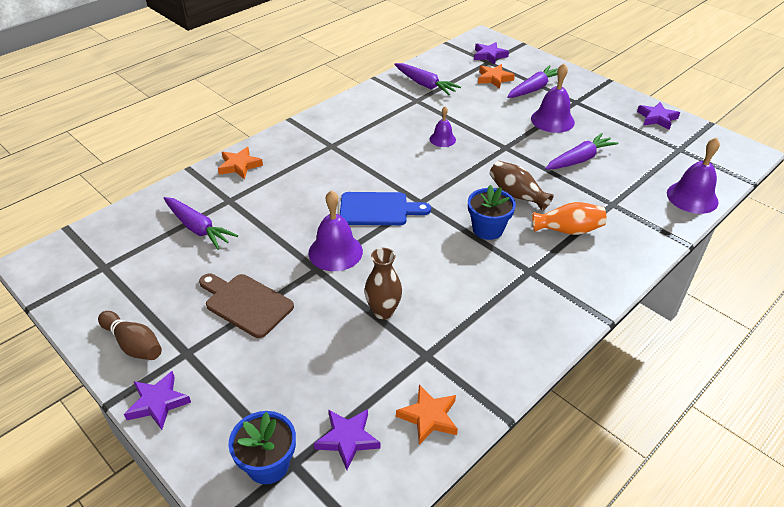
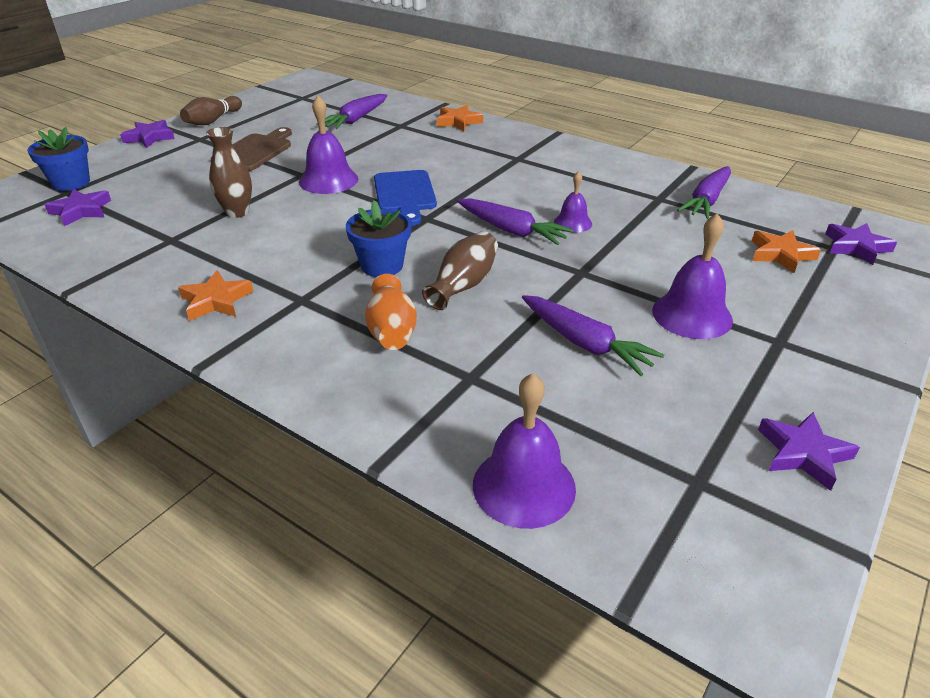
camera: 80 degrees right, 5 degrees down
(429, 417) = (89, 246): orange star -> orange star (216, 301)
(534, 89) = (784, 294): purple carrot -> purple carrot (511, 230)

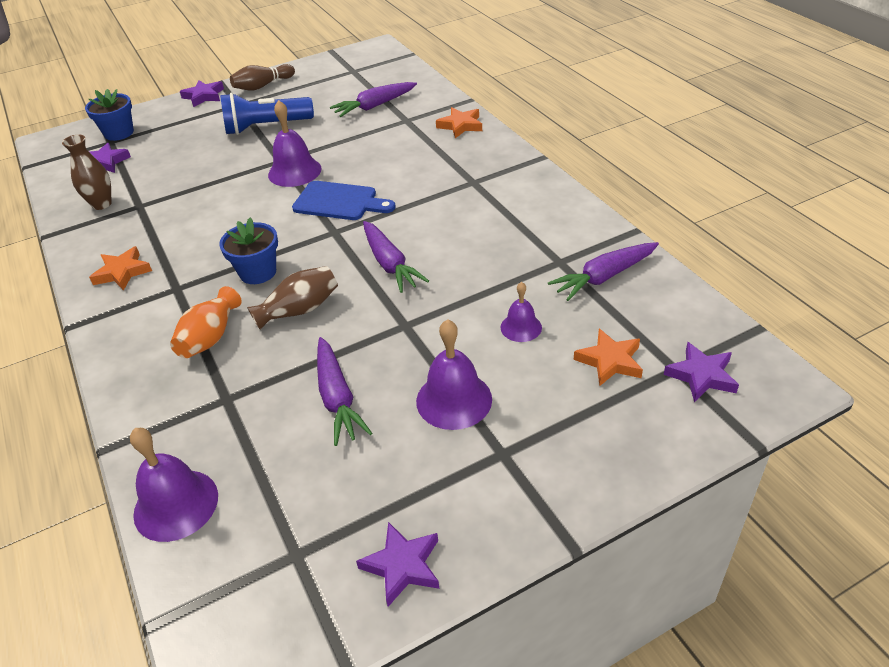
camera: 30 degrees right, 5 degrees up
(237, 212) = (202, 190): brown vase -> brown vase (101, 204)
(255, 151) = (266, 127): brown cutting board -> blue flashlight
(405, 195) = (339, 202): blue cutting board -> blue cutting board turned 90 degrees counterclockwise
(572, 223) = (450, 269): purple bell -> purple bell (521, 327)

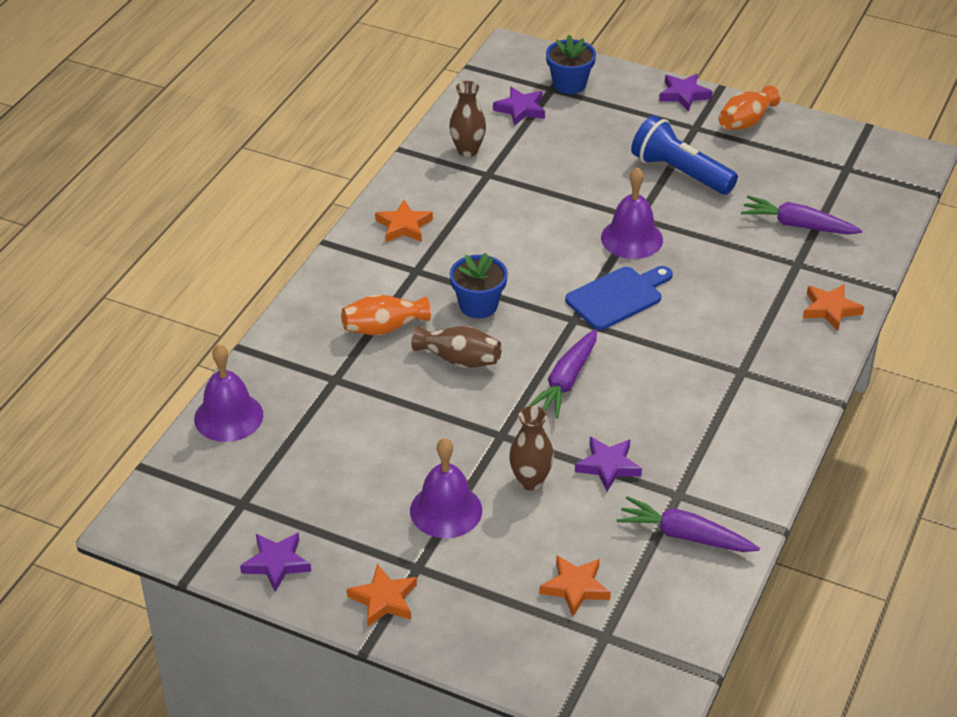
camera: 50 degrees right, 0 degrees up
(262, 86) = (745, 122): brown bowling pin -> orange vase
(337, 398) = (389, 441): purple carrot -> none
(339, 202) = (618, 297): blue cutting board -> blue cutting board turned 105 degrees counterclockwise
(471, 332) = (530, 481): none -> brown vase
(521, 327) = (565, 510): purple bell -> none
(522, 499) = (384, 600): none -> orange star
(701, 375) = (611, 656): purple star -> purple star (608, 466)

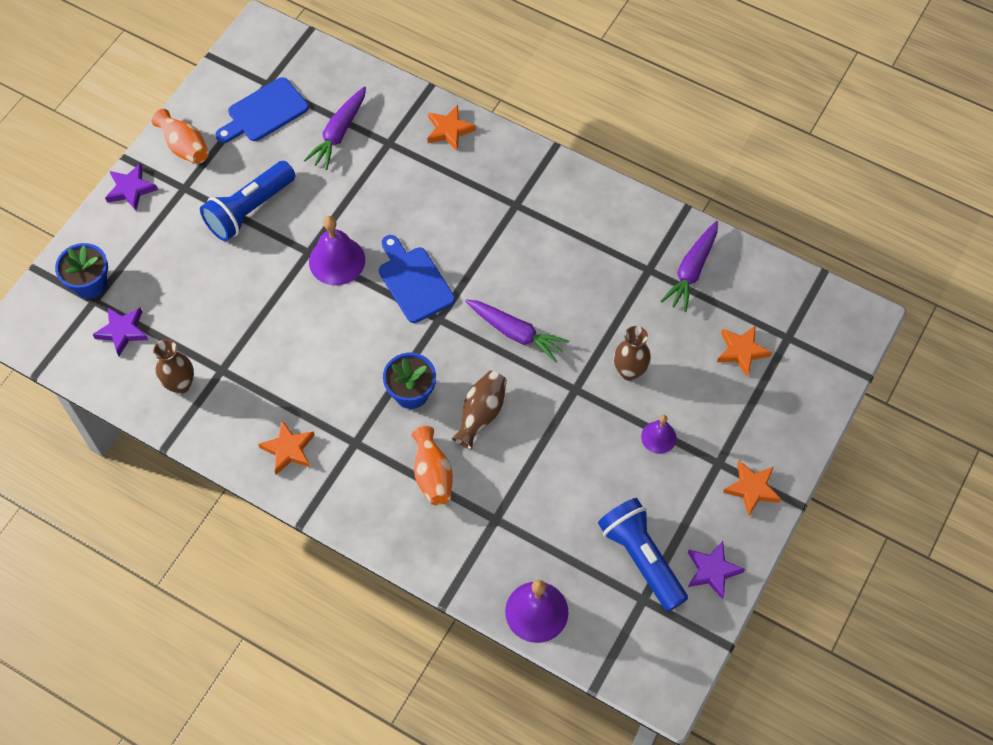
camera: 85 degrees left, 20 degrees up
(291, 500) = (641, 558): none -> blue flashlight
(446, 510) = (658, 437): purple bell -> purple bell, size x0.59
(608, 466) = (616, 313): purple star -> none
(807, 170) = (264, 112): none -> blue cutting board

